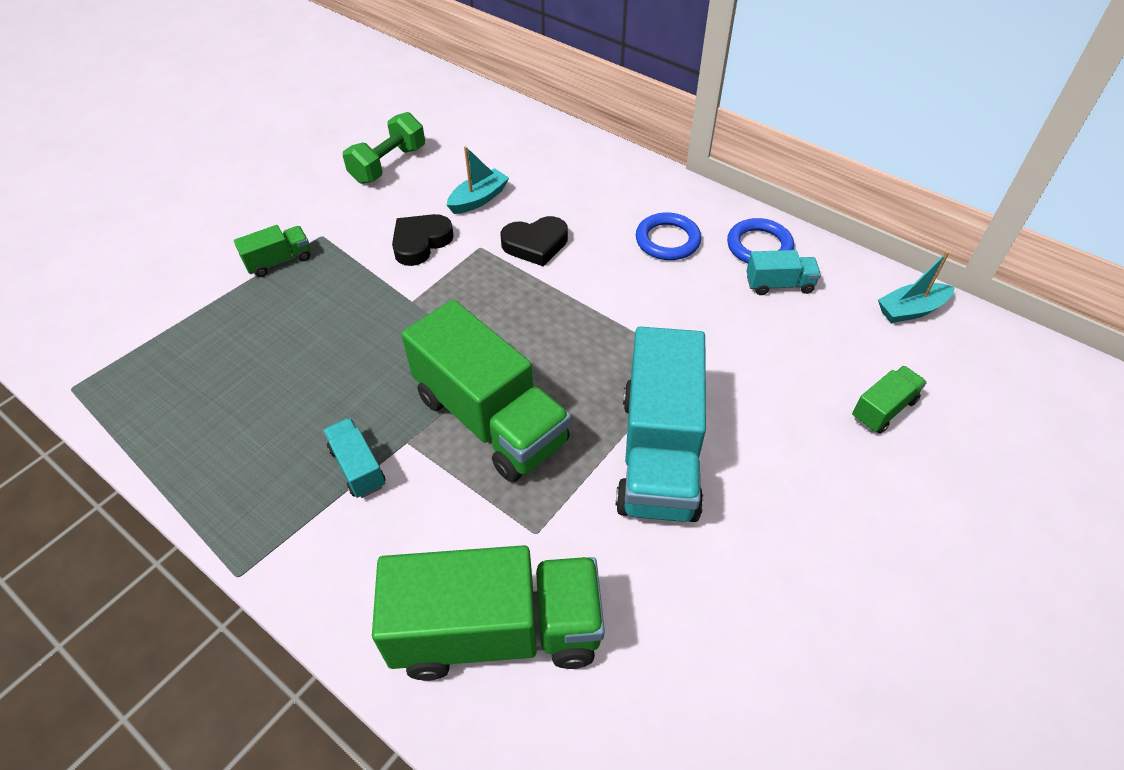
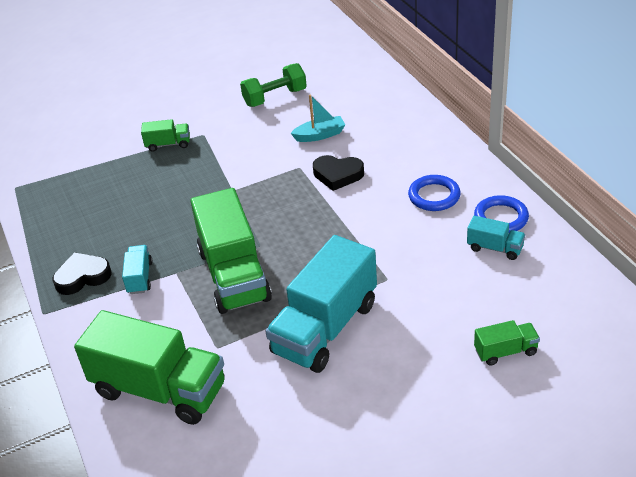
camera: 30 degrees right, 10 degrees down
(420, 242) = (262, 154): black heart -> black heart (82, 277)
(911, 310) = (585, 294): turquoise boat -> none

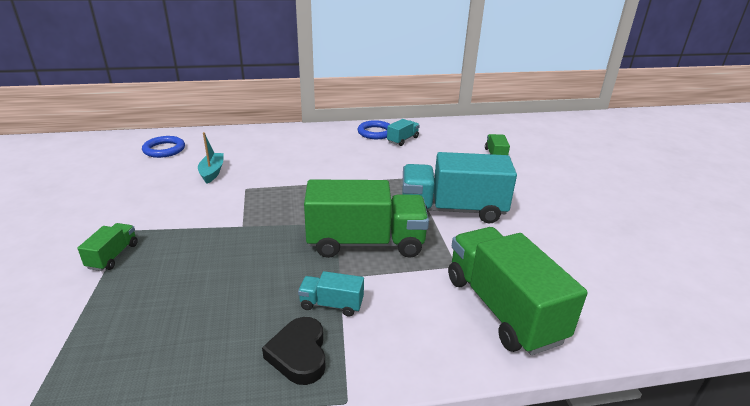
camera: 80 degrees left, 10 degrees down
(159, 390) = (502, 308): green truck -> green truck turned 60 degrees counterclockwise
(275, 97) = (124, 183): green dumbbell -> none
(325, 328) = (452, 210): turquoise truck -> turquoise truck turned 135 degrees clockwise
(337, 175) = (275, 174): black heart -> none
(434, 196) = (335, 146): blue ring -> blue ring (164, 149)

